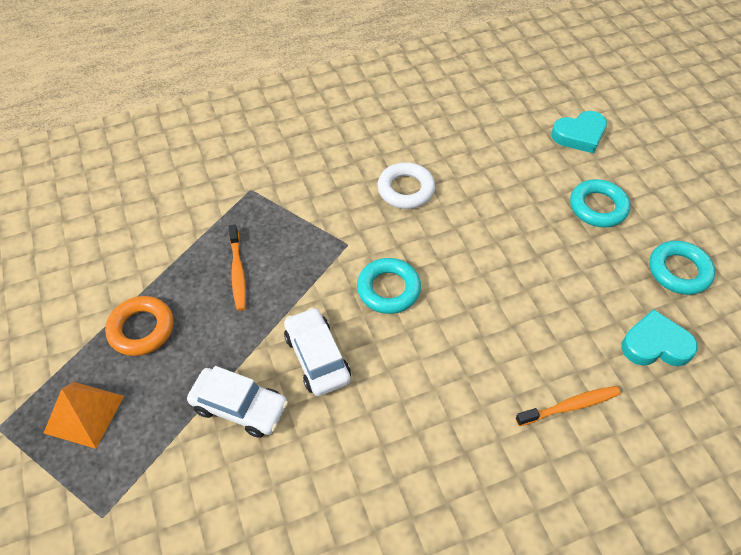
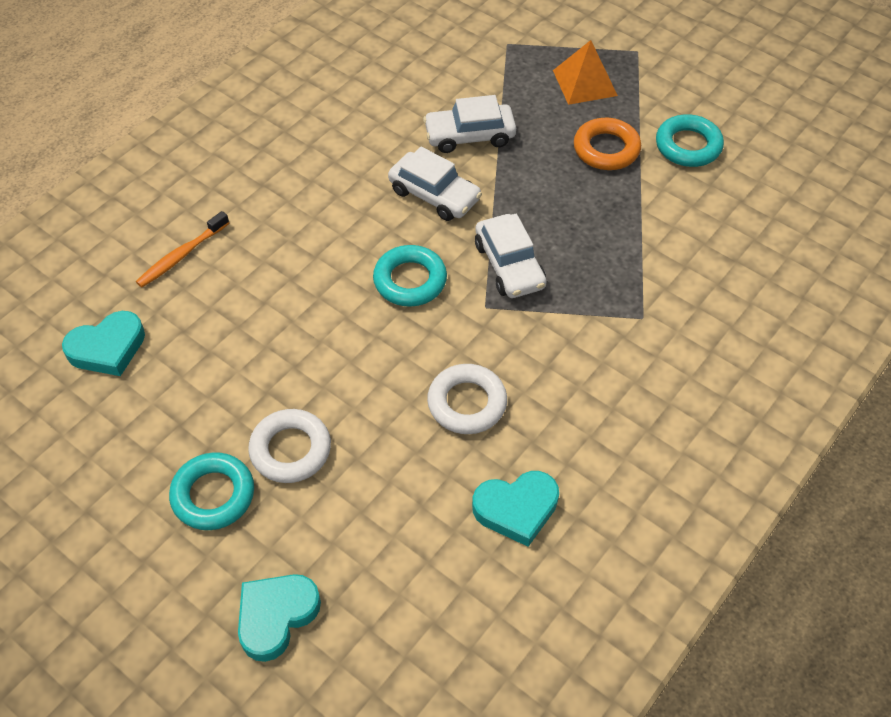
camera: 150 degrees right, 0 degrees up
(238, 272) = (570, 229): orange toothbrush -> none
(306, 266) = (509, 265): none -> white car
(416, 127) = (516, 509): none -> turquoise heart
(536, 211) = (290, 450): none -> white ring
(679, 271) = (91, 449): turquoise ring -> turquoise ring (688, 146)

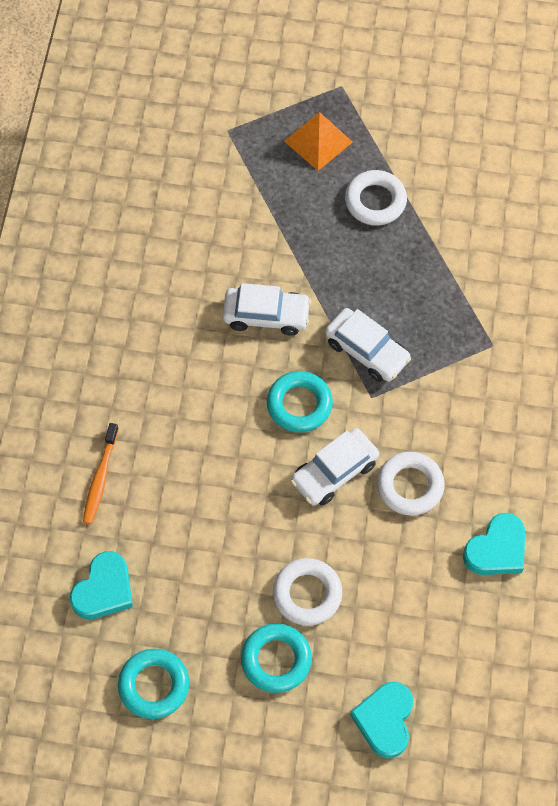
camera: 30 degrees left, 10 degrees up
(469, 136) = (257, 243): white car -> white car (334, 472)
(606, 149) = (375, 201): orange ring -> white ring
(688, 146) = (437, 166): turquoise ring -> turquoise ring (154, 685)

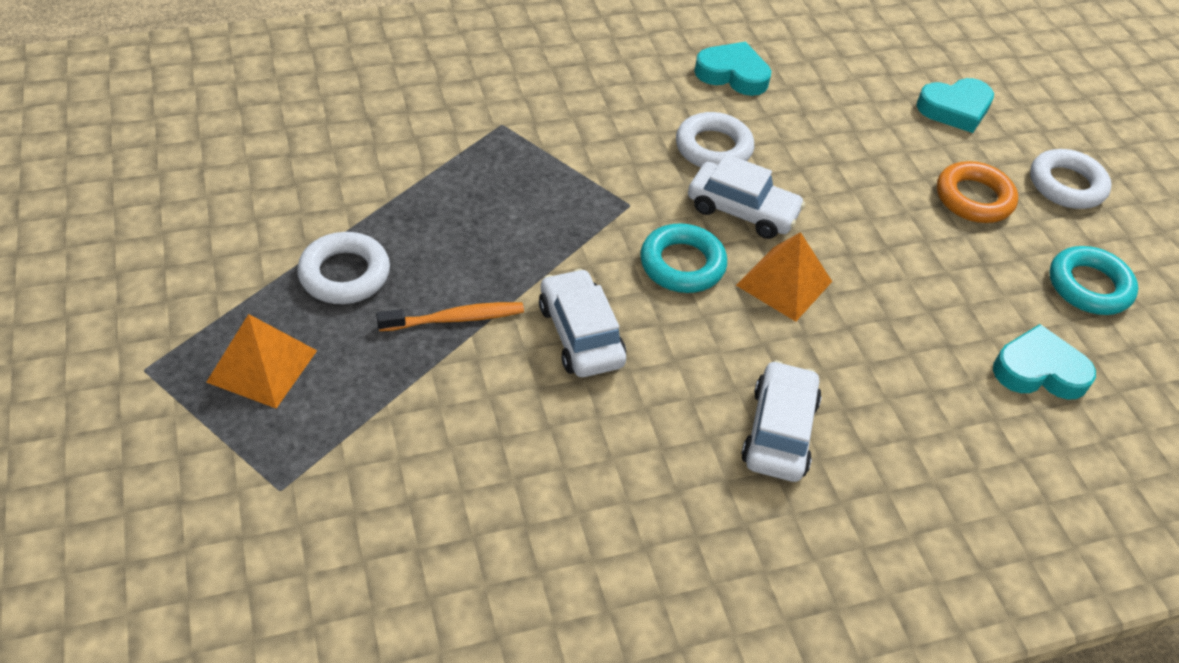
camera: 120 degrees left, 15 degrees down
(100, 478) = (918, 430): orange toothbrush -> orange toothbrush (455, 319)
(253, 463) = (784, 283): none -> orange pyramid
(276, 660) = (973, 198): turquoise ring -> orange ring
(307, 594) = (889, 194): white ring -> white ring (1066, 185)
(367, 351) = (572, 224): white car -> white car (779, 431)

